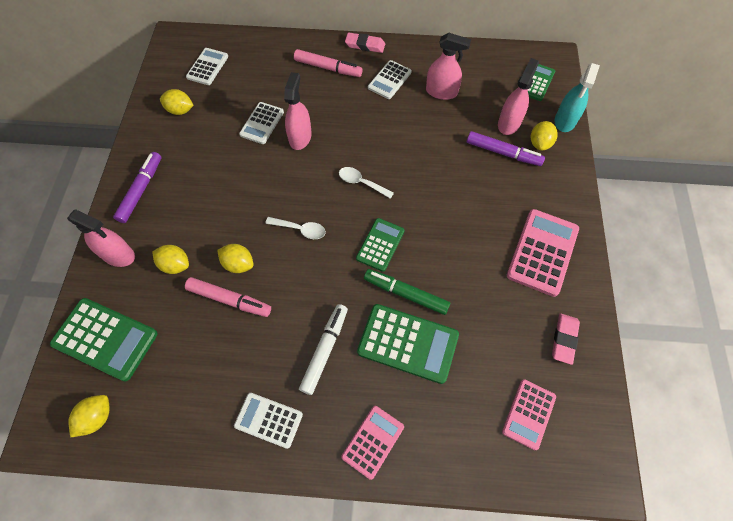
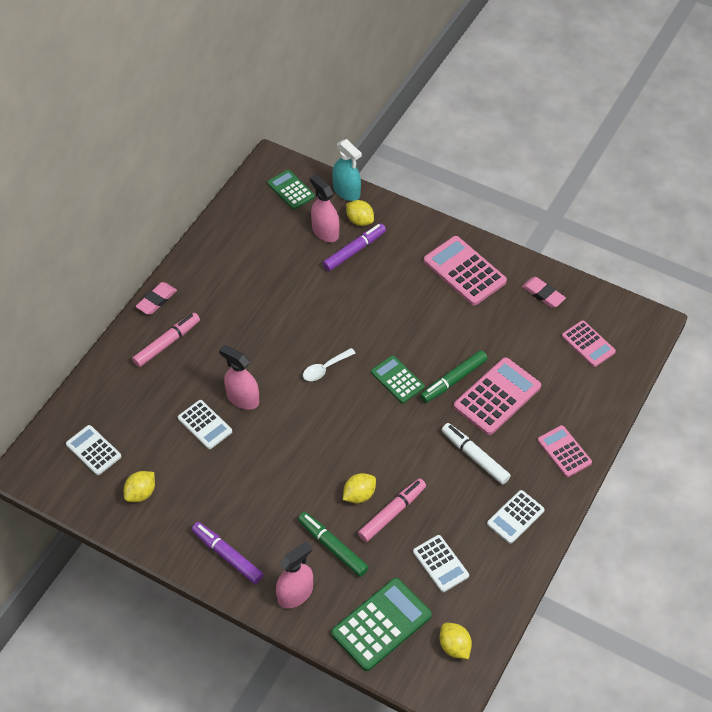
camera: 65 degrees left, 10 degrees down
(175, 265) = (332, 547): yellow lemon -> green marker
(300, 229) = (349, 434): white spoon -> none
(389, 80) = (216, 299): white calculator -> white calculator (440, 564)
(408, 343) = (497, 396): green calculator -> pink calculator
(441, 92) = (258, 264): pink spray bottle -> none

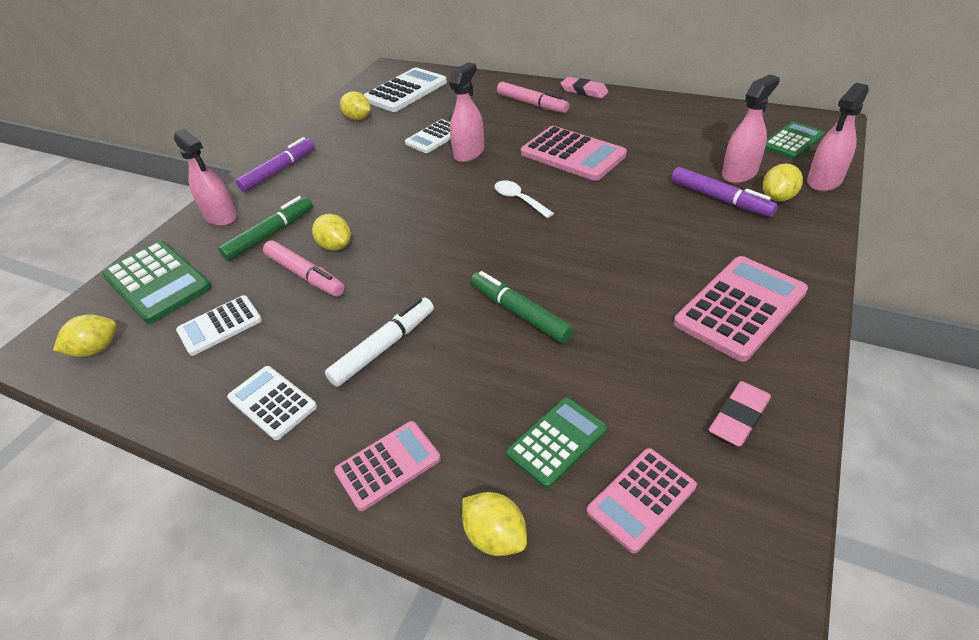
camera: 90 degrees right, 10 degrees down
(93, 450) = (405, 91): white calculator -> white calculator, size x1.61
(346, 191) = (824, 181): turquoise spray bottle -> pink spray bottle
(397, 380) = (512, 259): green calculator -> green calculator (557, 442)
(497, 396) = (496, 365): pink calculator -> pink calculator (572, 154)
(606, 404) = (495, 536): none -> yellow lemon

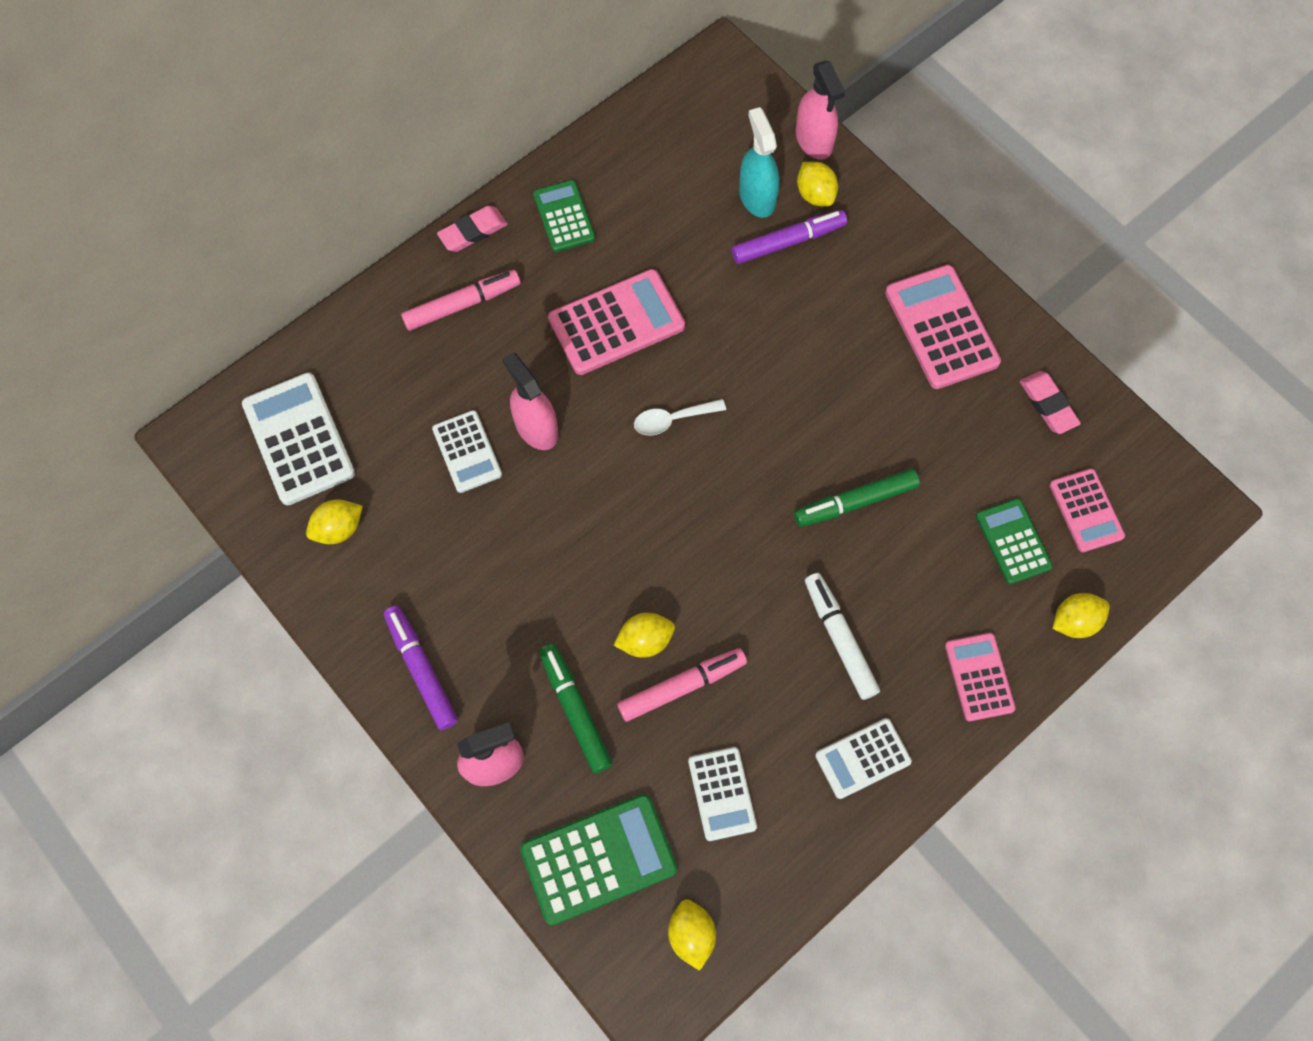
camera: 70 degrees left, 25 degrees up
(739, 173) = (757, 197): pink spray bottle -> turquoise spray bottle
(792, 141) = (732, 113): green calculator -> green calculator (564, 216)

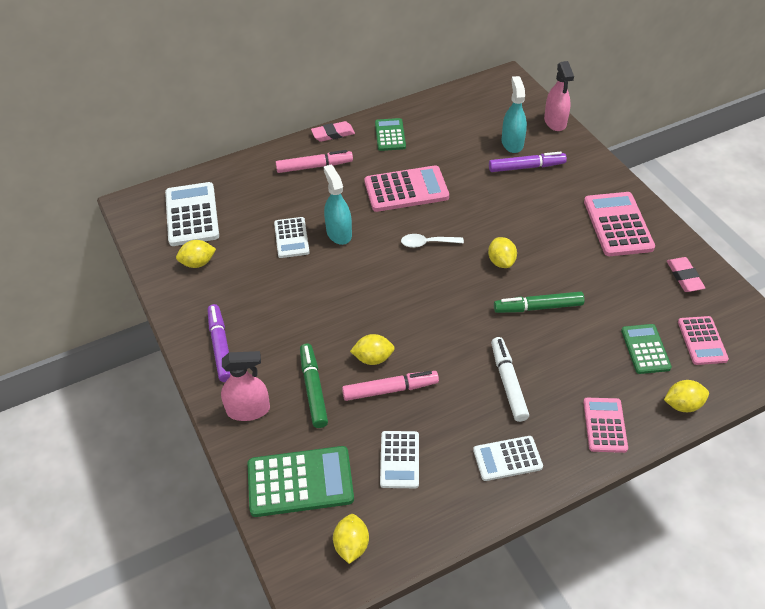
camera: 15 degrees right, 20 degrees down
(536, 428) = (339, 233): pink spray bottle -> turquoise spray bottle
(815, 195) = (549, 147): yellow lemon -> yellow lemon (501, 262)

